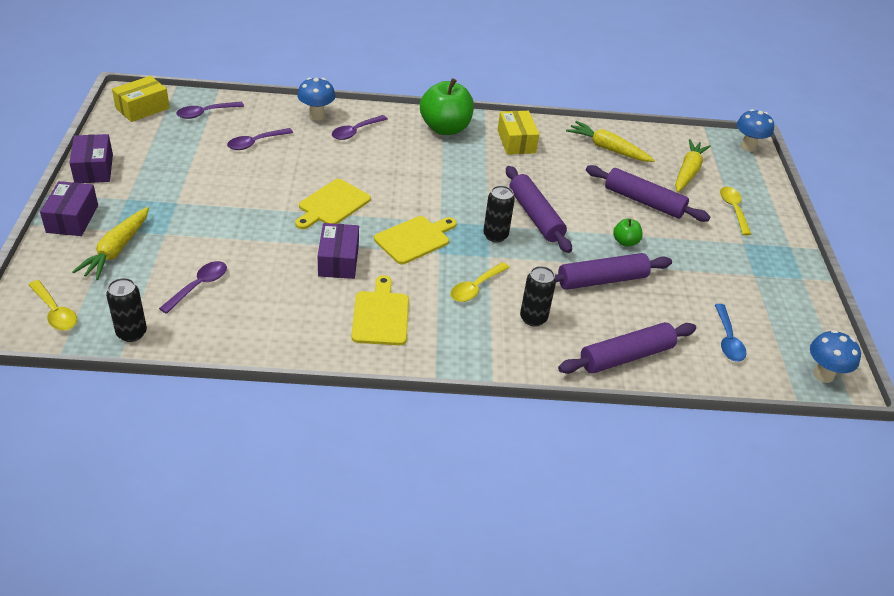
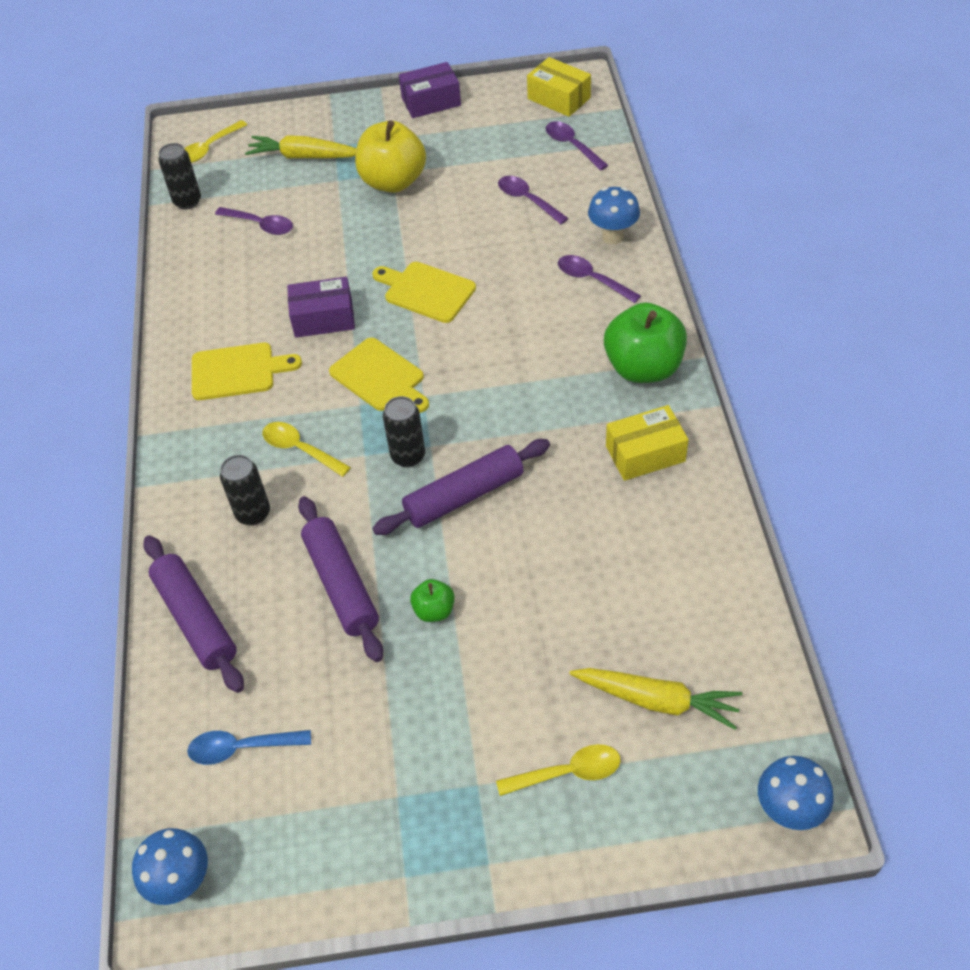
camera: 90 degrees right, 10 degrees up
(72, 219) = (344, 115): purple box -> none
(189, 203) = (393, 181): none -> yellow apple
(607, 149) = (678, 576): yellow carrot -> none
(643, 201) = (545, 633): purple rolling pin -> none

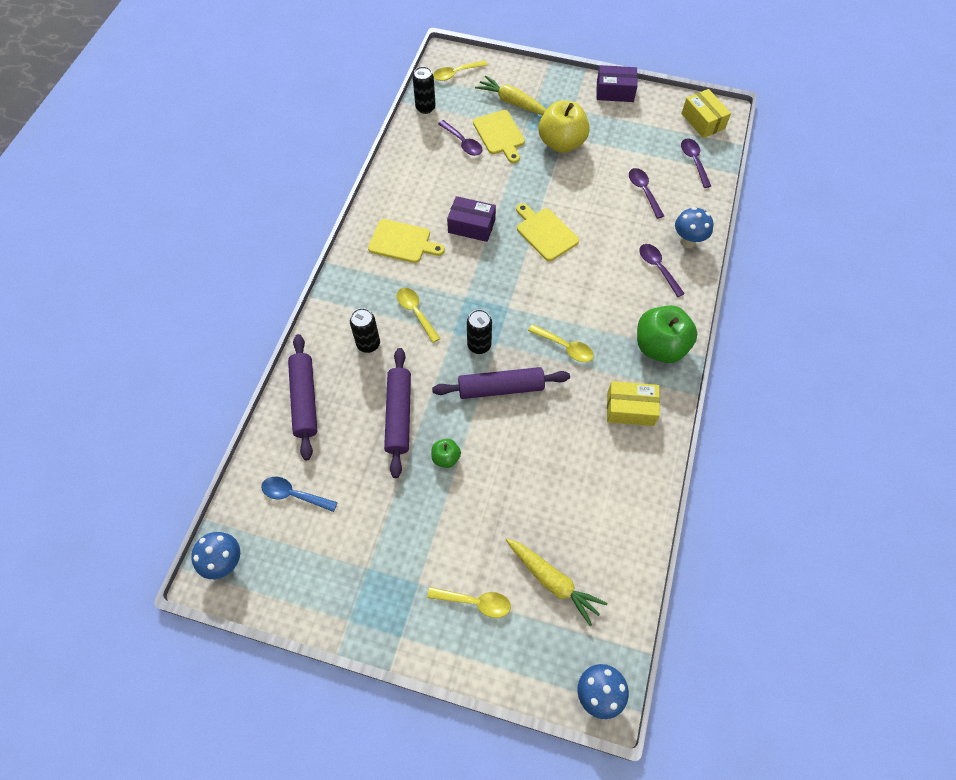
camera: 20 degrees right, 10 degrees up
(380, 377) = (487, 282): yellow cutting board -> yellow cutting board (500, 134)
(523, 414) = (565, 347): none -> yellow spoon

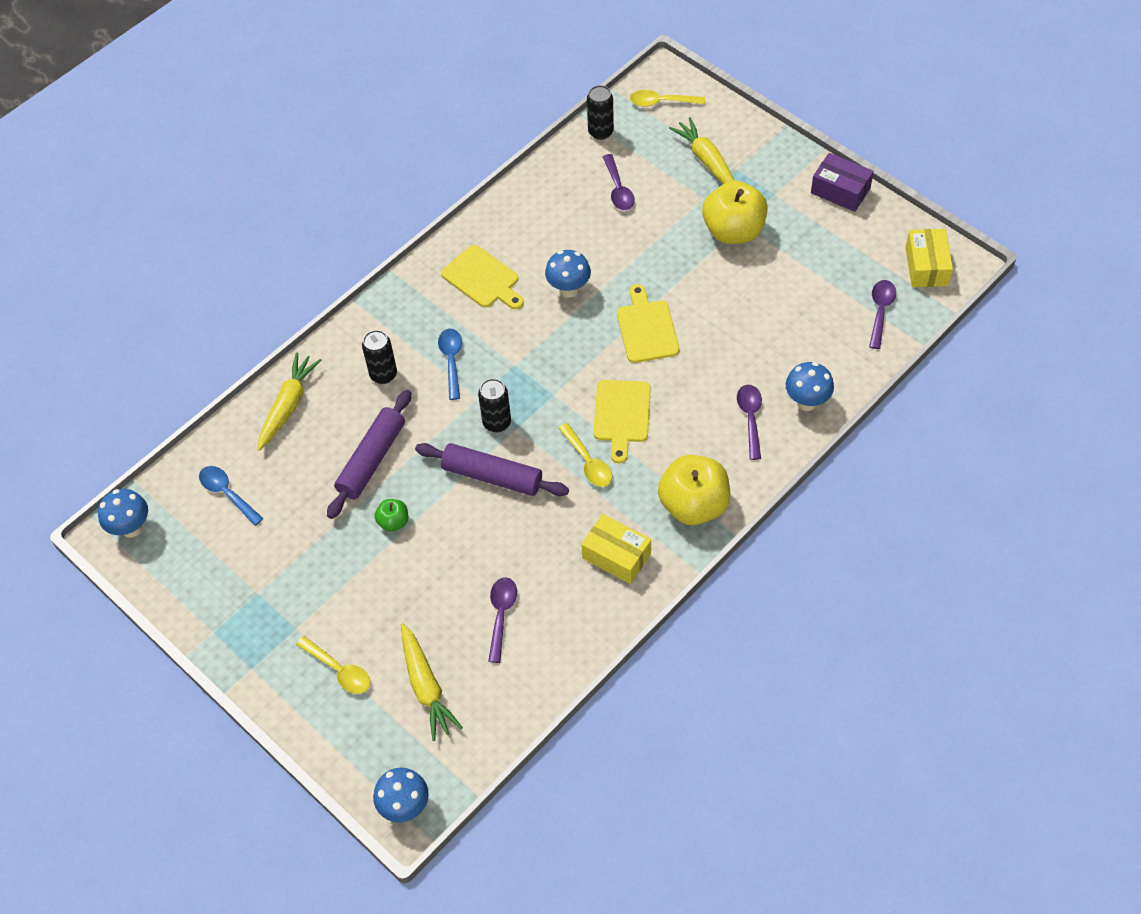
camera: 30 degrees right, 5 degrees down
(305, 400) = (288, 405): purple rolling pin -> yellow carrot
(416, 312) = (451, 361): yellow spoon -> blue spoon
(471, 226) = (569, 289): purple box -> blue mushroom
(500, 134) = (667, 195): yellow cutting board -> yellow cutting board (622, 415)
(643, 191) = (794, 324): purple spoon -> purple spoon (501, 615)
(660, 347) = (693, 505): green apple -> yellow apple

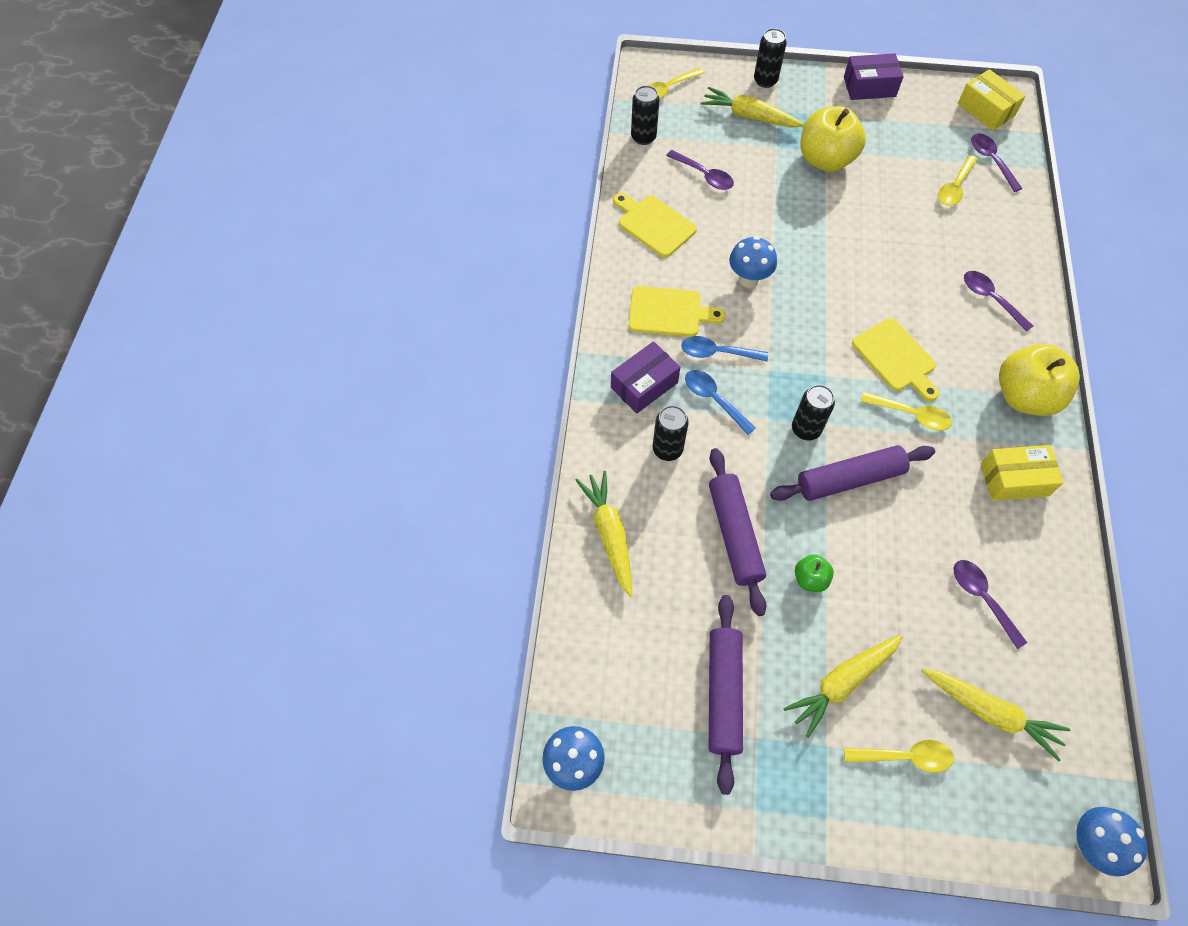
camera: 40 degrees left, 5 degrees up
(227, 493) = (634, 659): blue spoon -> blue spoon (717, 352)
(262, 552) = (723, 693): none -> purple rolling pin
(345, 599) = (842, 683): none -> yellow carrot
(412, 320) = (644, 385): none -> purple box
(646, 328) = (841, 275): yellow cutting board -> yellow cutting board (654, 224)
(752, 138) = (765, 81): none -> black can
(807, 402) = (1015, 261): blue mushroom -> none
(822, 315) = (955, 187): none -> yellow spoon

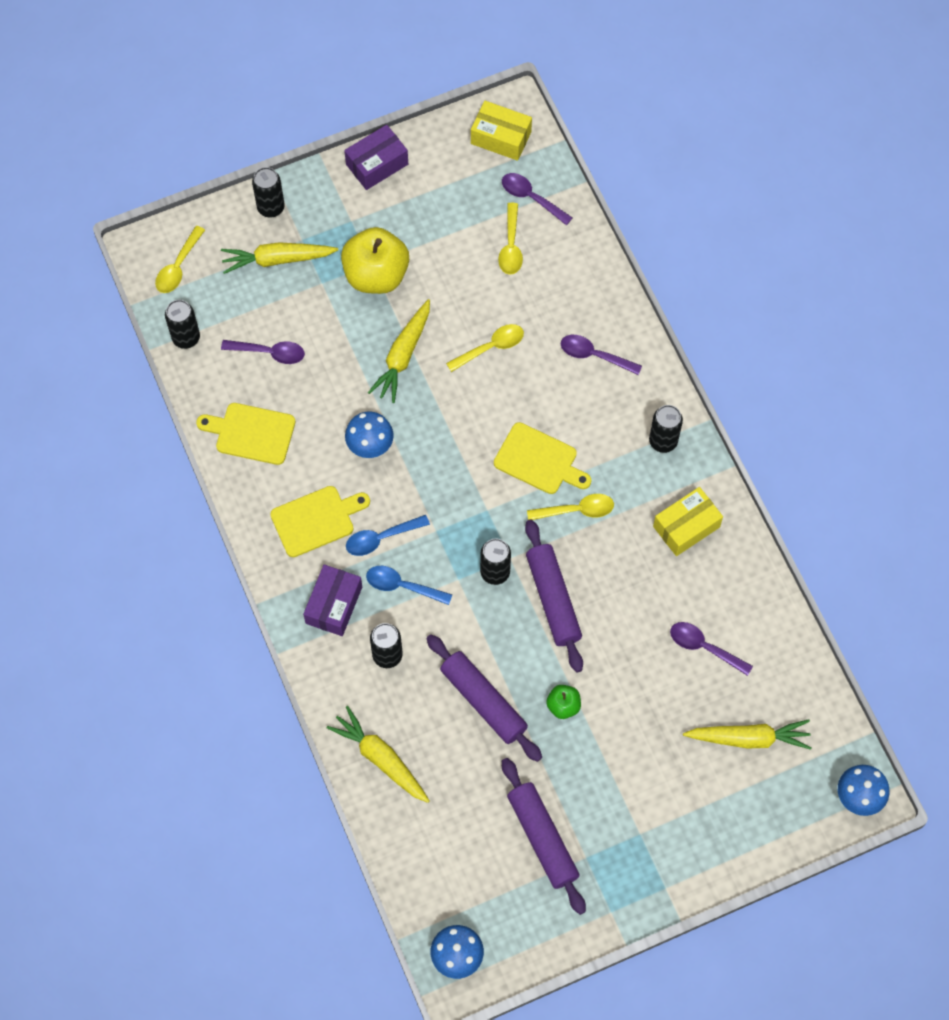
camera: 30 degrees left, 5 degrees up
(842, 683) = (628, 778): yellow carrot -> yellow carrot (403, 356)
(849, 479) = (553, 599): purple rolling pin -> purple rolling pin turned 60 degrees counterclockwise
(905, 756) = (701, 809): yellow spoon -> yellow spoon (491, 347)
(1024, 396) = (663, 441): yellow apple -> black can

